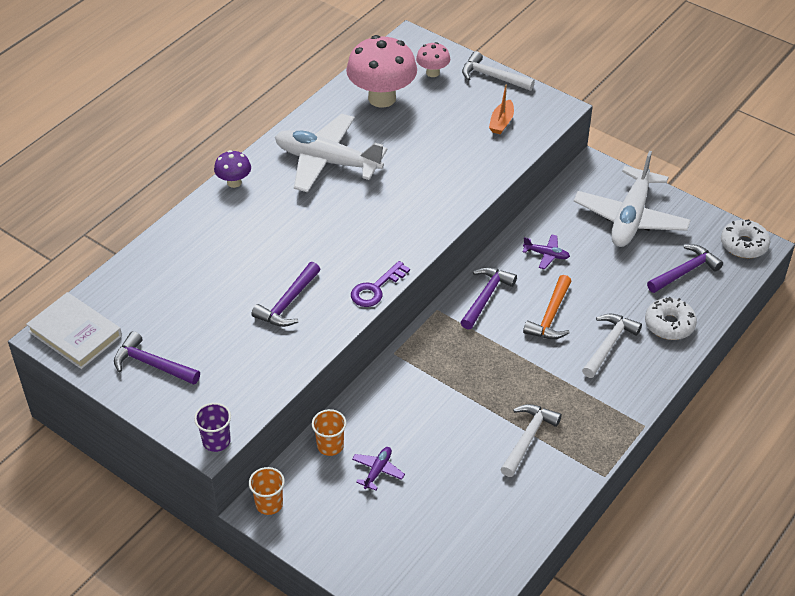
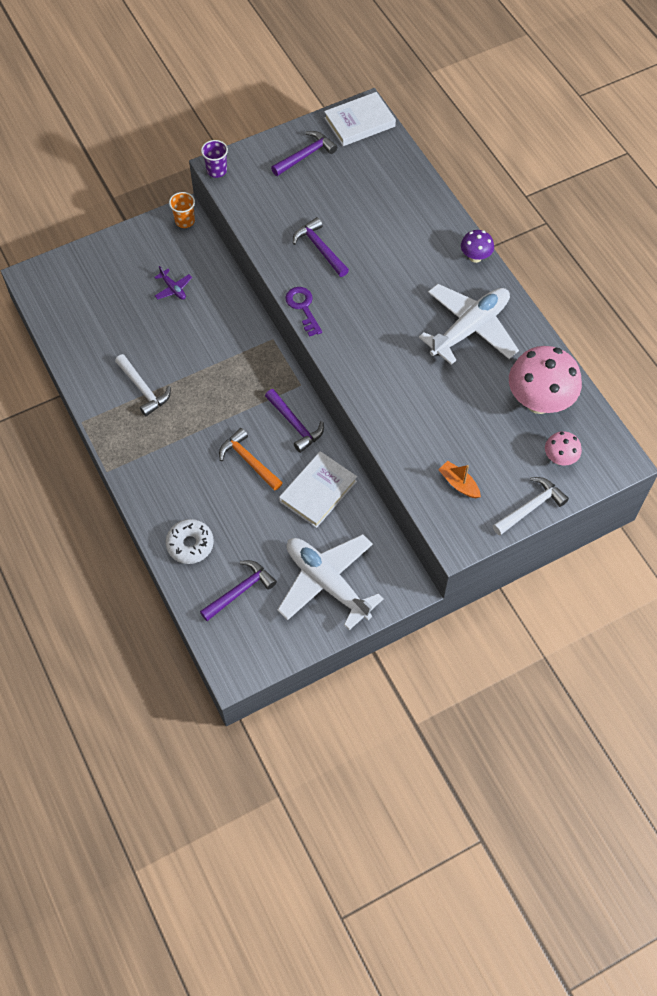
camera: 115 degrees right, 15 degrees up
(330, 446) = (211, 269): orange cup -> none
(546, 255) = (318, 491): purple plane -> white book
(608, 345) = (196, 488): white hammer -> none
(684, 271) = (240, 591): purple hammer -> purple hammer turned 120 degrees counterclockwise
(744, 245) = (243, 661): white donut -> none

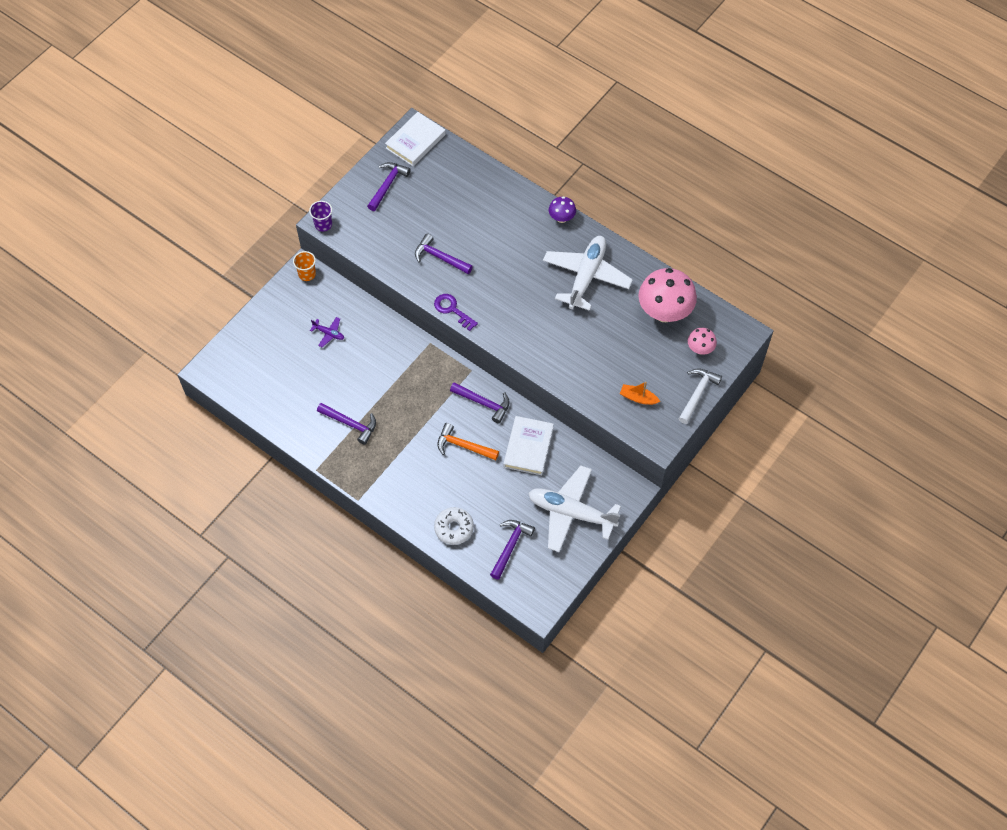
camera: 25 degrees left, 0 degrees up
(143, 389) = (350, 424): white hammer -> purple hammer

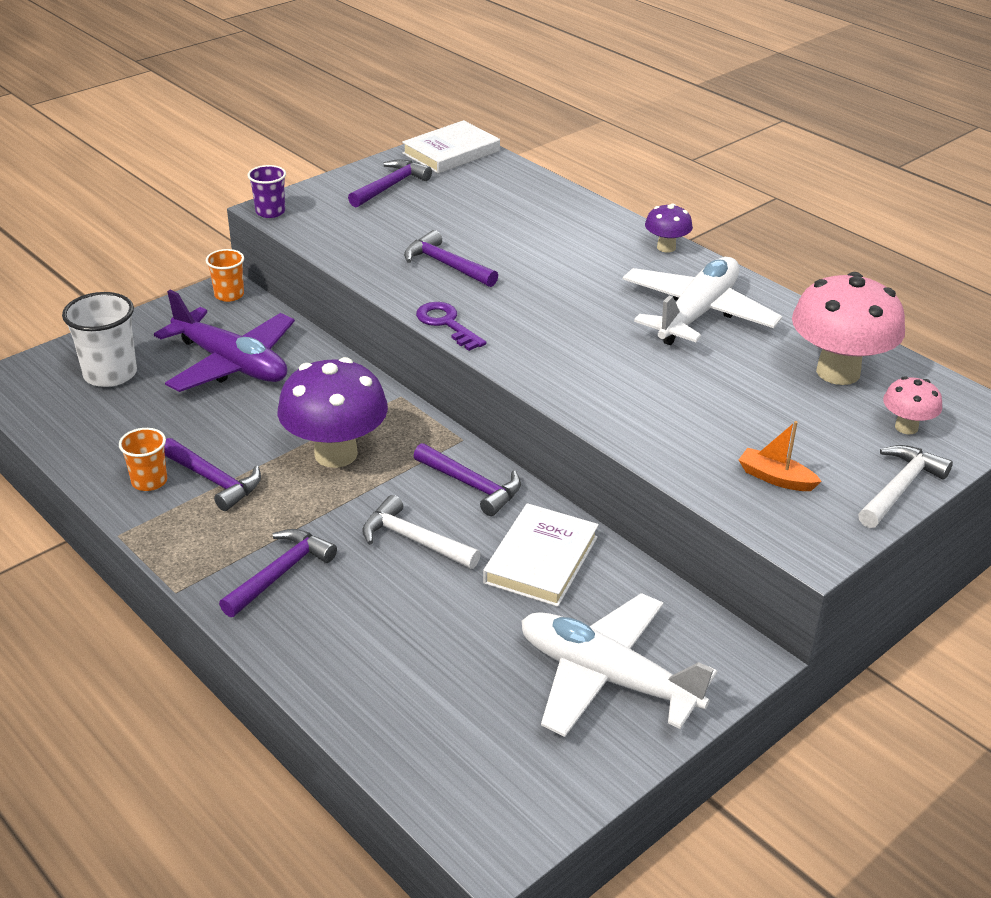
camera: 10 degrees right, 25 degrees down
(264, 354) = (110, 374): none -> white cup
(317, 431) = (149, 481): none -> orange cup
(329, 333) = (231, 364): purple plane -> purple plane, size x2.44
(407, 393) = (336, 454): none -> purple mushroom
(454, 528) = (350, 666): white donut -> none
(463, 446) = (414, 540): orange hammer -> white hammer
(510, 546) = (460, 717): purple hammer -> purple hammer (280, 573)

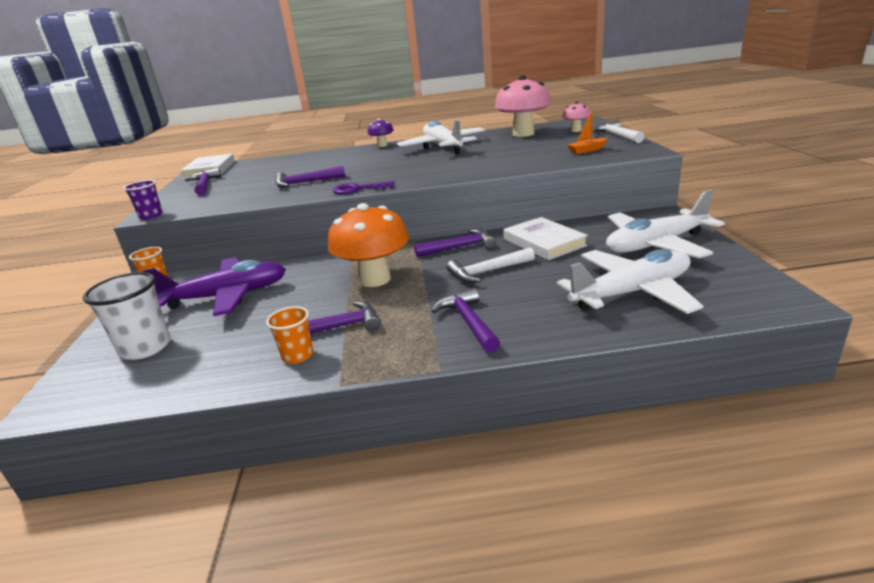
camera: 50 degrees left, 10 degrees down
(336, 454) = (375, 279): purple mushroom -> orange mushroom
(432, 690) = (631, 293): none -> white plane

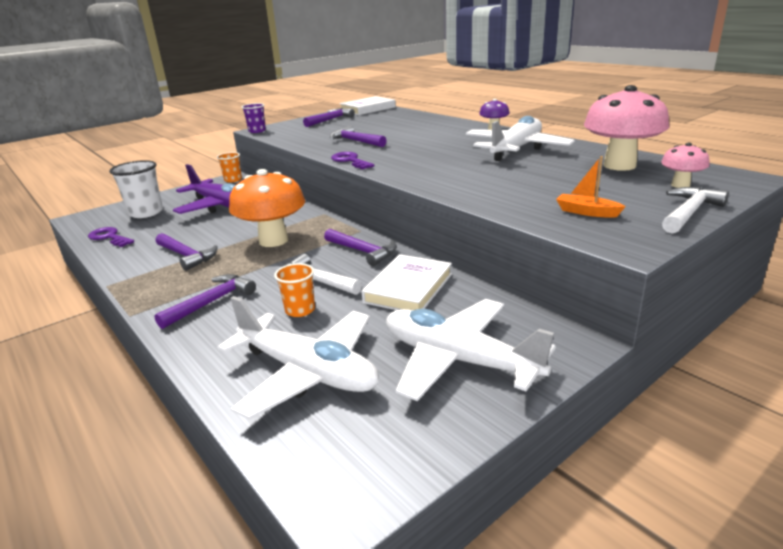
camera: 55 degrees right, 0 degrees up
(182, 379) = (109, 237): none -> purple key
(298, 355) = (143, 258): orange cup -> orange cup (300, 310)

